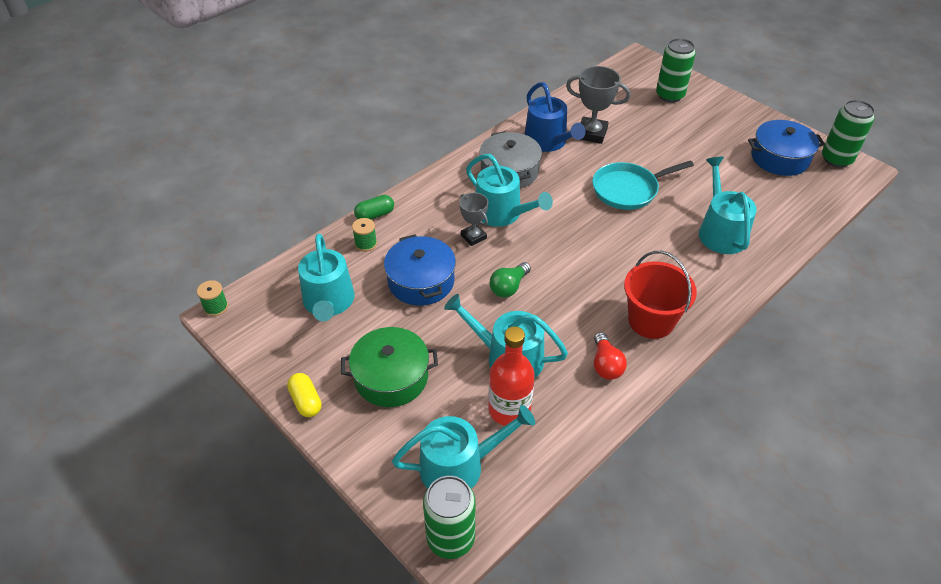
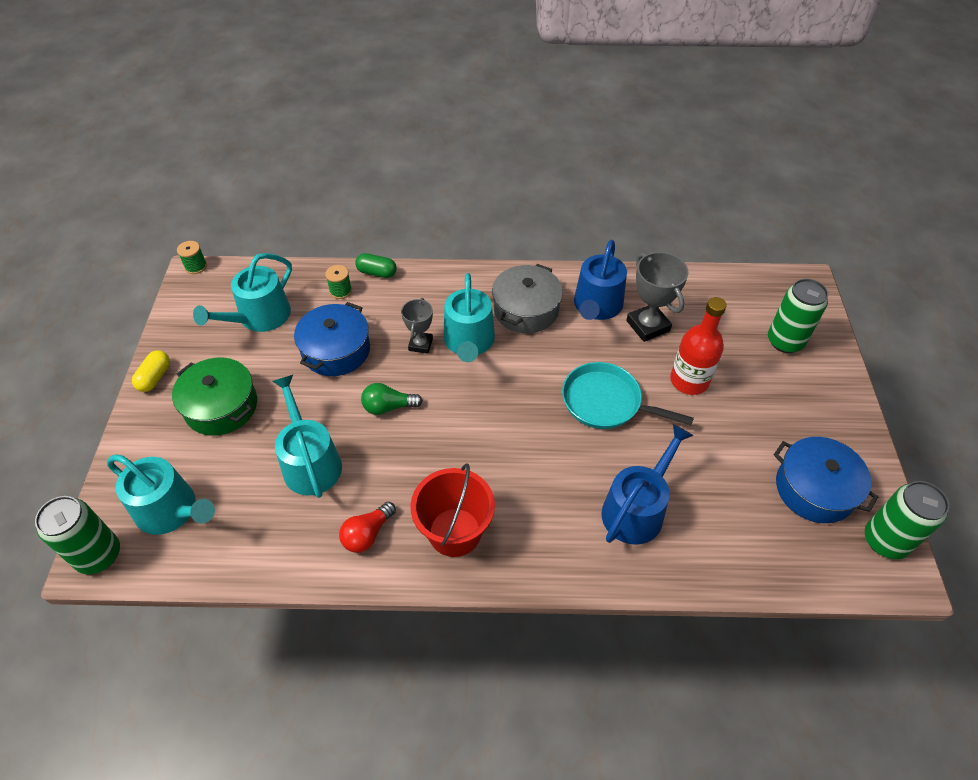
camera: 45 degrees right, 5 degrees up
(509, 409) = (255, 502): red bottle -> red bottle (689, 381)
(720, 231) = (636, 509): turquoise watering can -> blue watering can

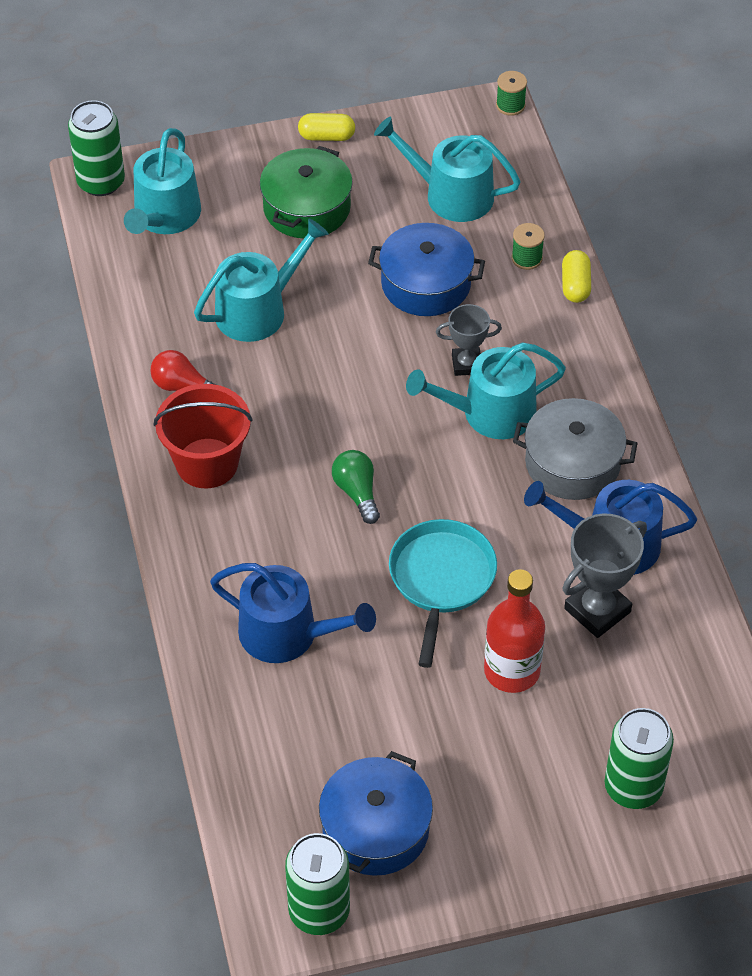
camera: 75 degrees right, 0 degrees up
(377, 272) = (575, 285): green capsule -> yellow capsule
(388, 407) = (357, 358): green light bulb -> green light bulb (357, 492)

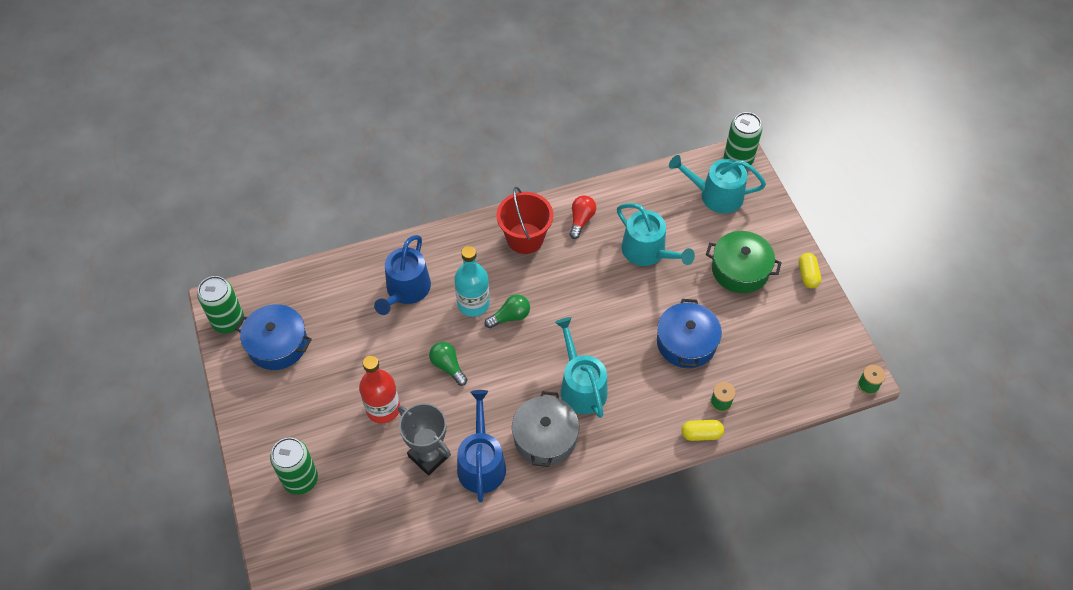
camera: 85 degrees right, 5 degrees up
(326, 540) = (473, 304): none -> turquoise bottle
(441, 579) = (448, 366): turquoise pan -> green light bulb
(451, 195) = (770, 352): turquoise watering can -> none
(467, 364) = (620, 371): grey trophy -> none

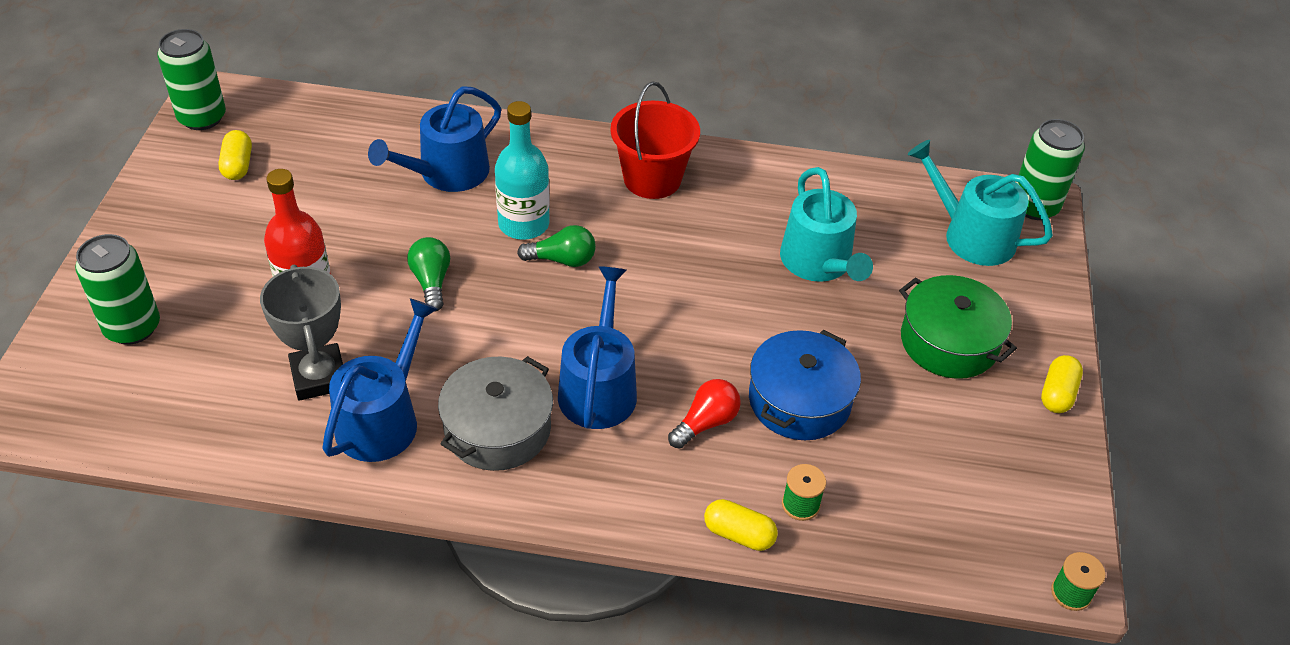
camera: 25 degrees right, 10 degrees down
(277, 344) = (238, 165): blue pot -> yellow capsule
(581, 220) = (747, 188): red light bulb -> red light bulb (705, 423)
(581, 386) = (598, 387): turquoise watering can -> blue watering can

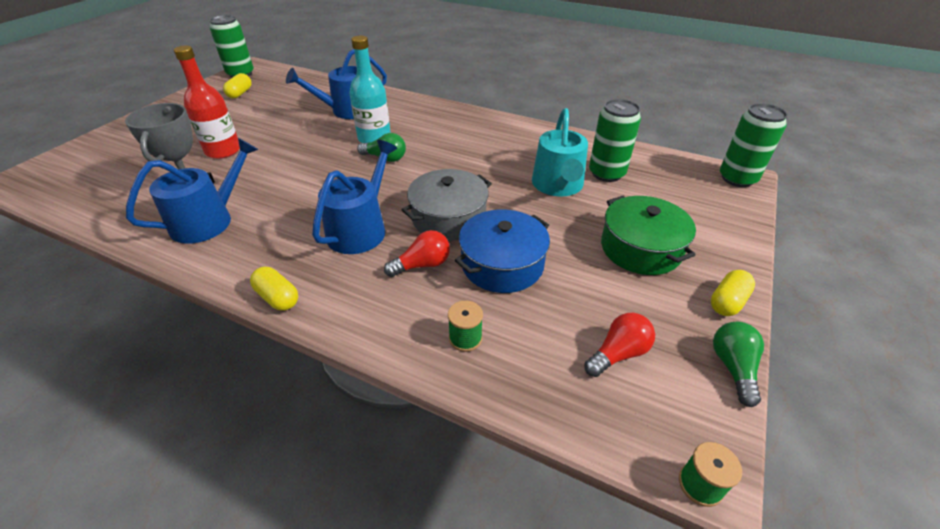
camera: 20 degrees right, 5 degrees down
(132, 327) = (117, 151): green can -> green can (606, 173)
(431, 282) = (298, 156): green light bulb -> green light bulb (733, 368)
(497, 428) = (275, 240): grey pot -> grey pot (448, 218)
(652, 179) = (468, 128): red bucket -> none
(739, 534) = (401, 349): yellow capsule -> yellow capsule (277, 297)
(964, 483) = (618, 354): none -> red light bulb
(971, 235) = (681, 187): turquoise watering can -> none

